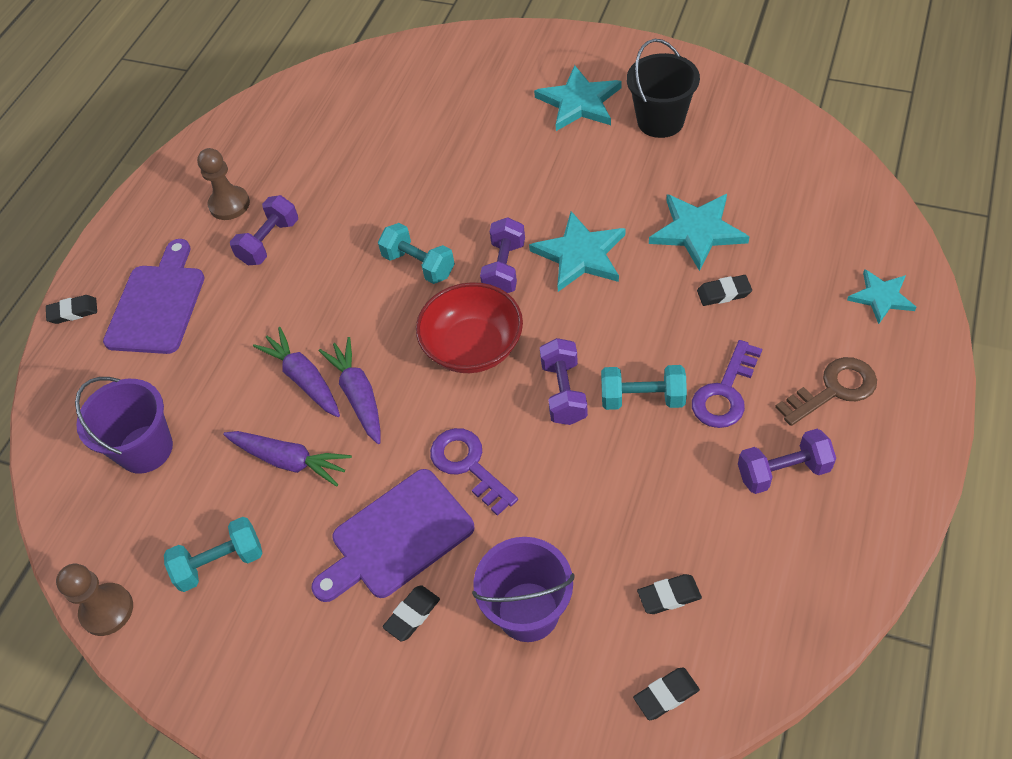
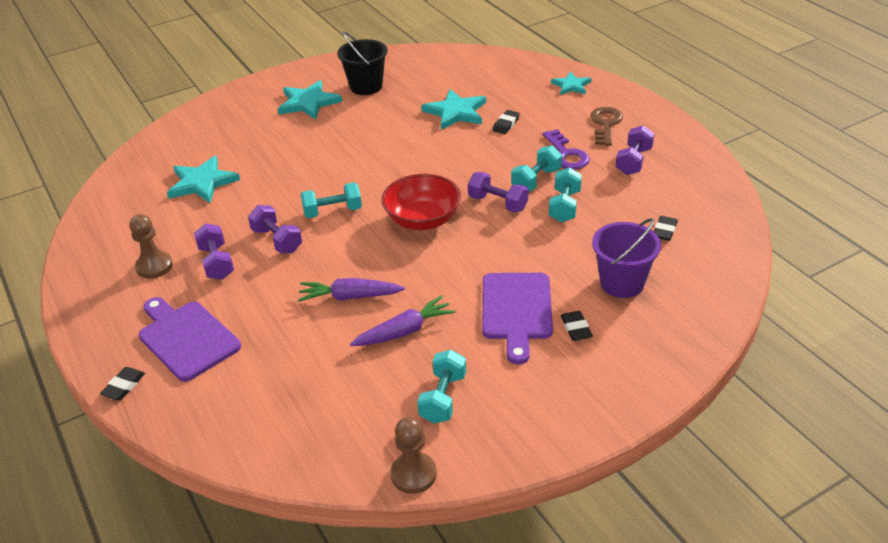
camera: 55 degrees left, 15 degrees down
(145, 449) = (304, 397): purple bucket -> none
(358, 395) = (395, 279): purple carrot -> none
(468, 465) = (501, 260): purple key -> none
(504, 268) = (384, 182): purple dumbbell -> purple dumbbell (277, 240)
(580, 255) = (414, 154): turquoise star -> turquoise star (202, 183)
(619, 460) = (564, 206): none -> turquoise dumbbell
(666, 695) = (720, 260): black eraser -> none

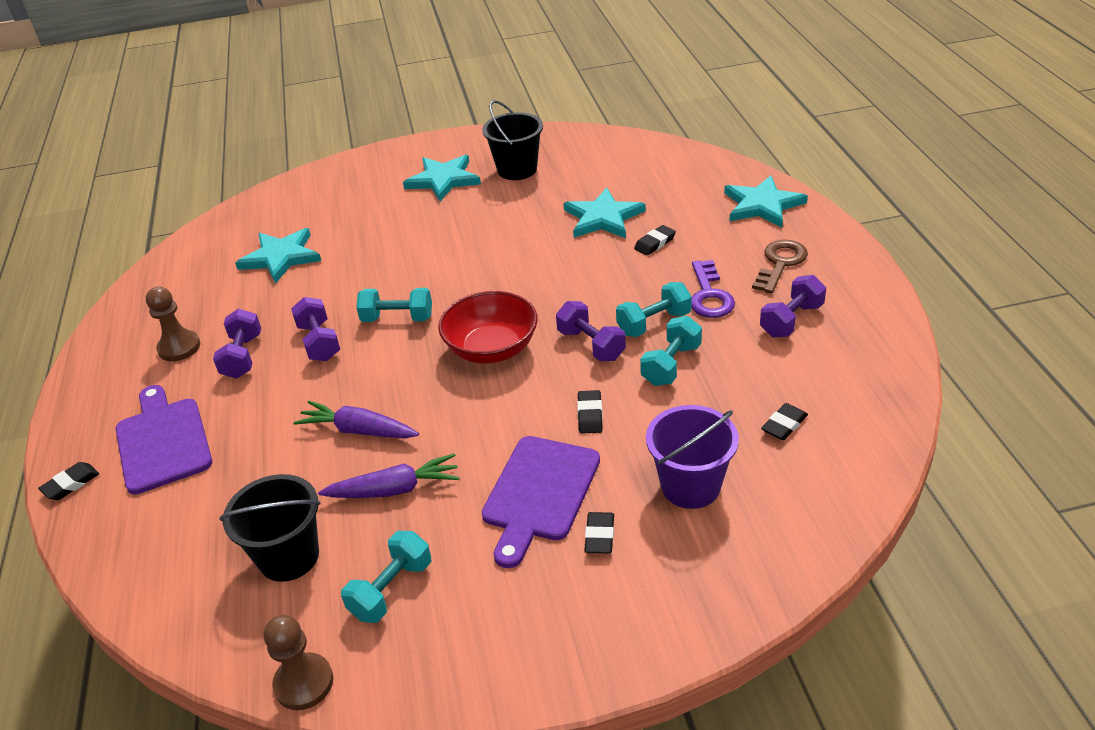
camera: 20 degrees right, 0 degrees up
(348, 395) = (289, 557): none -> black bucket
(524, 251) = (590, 415): none -> black eraser
(571, 85) = (762, 205): turquoise star -> turquoise star, size x1.59

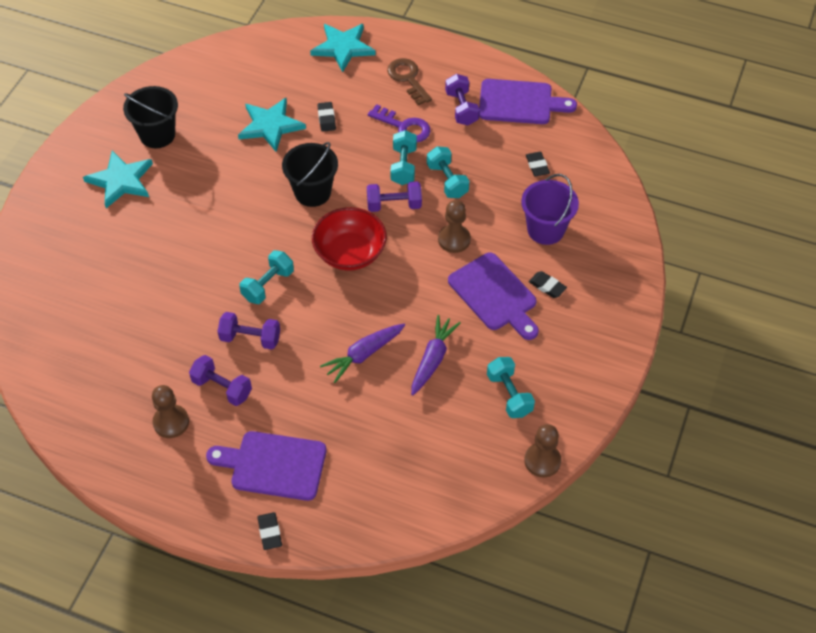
camera: 60 degrees left, 15 degrees up
(281, 257) = (117, 319): turquoise star -> none
(289, 557) = (443, 433): black bucket -> black bucket (312, 192)
(590, 415) = (454, 239): black eraser -> brown pawn
(863, 359) = (519, 102): none -> purple cutting board

